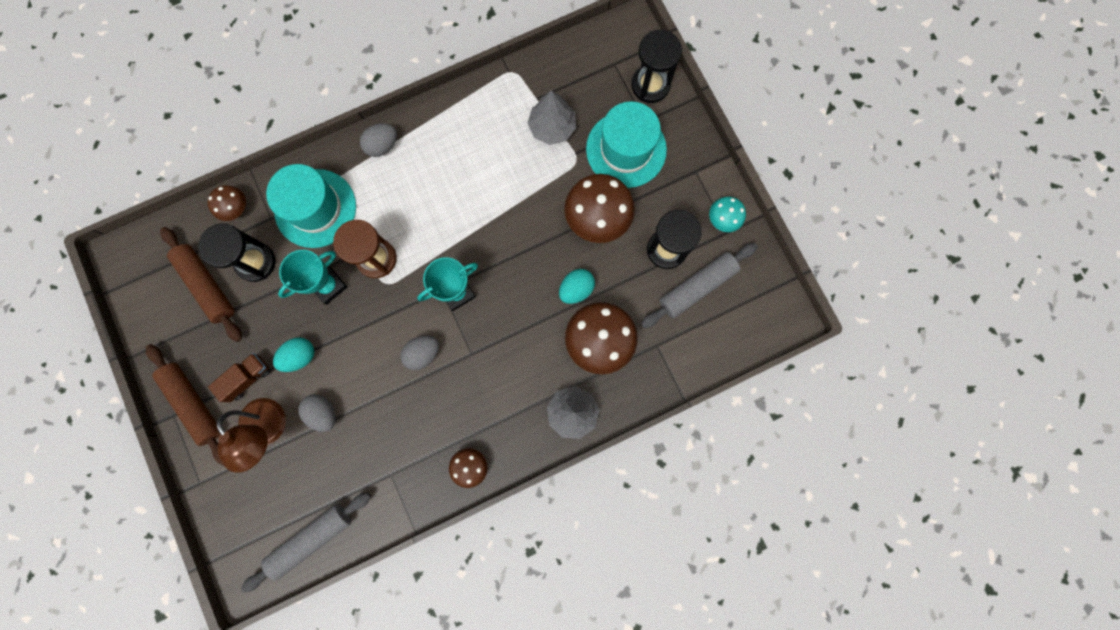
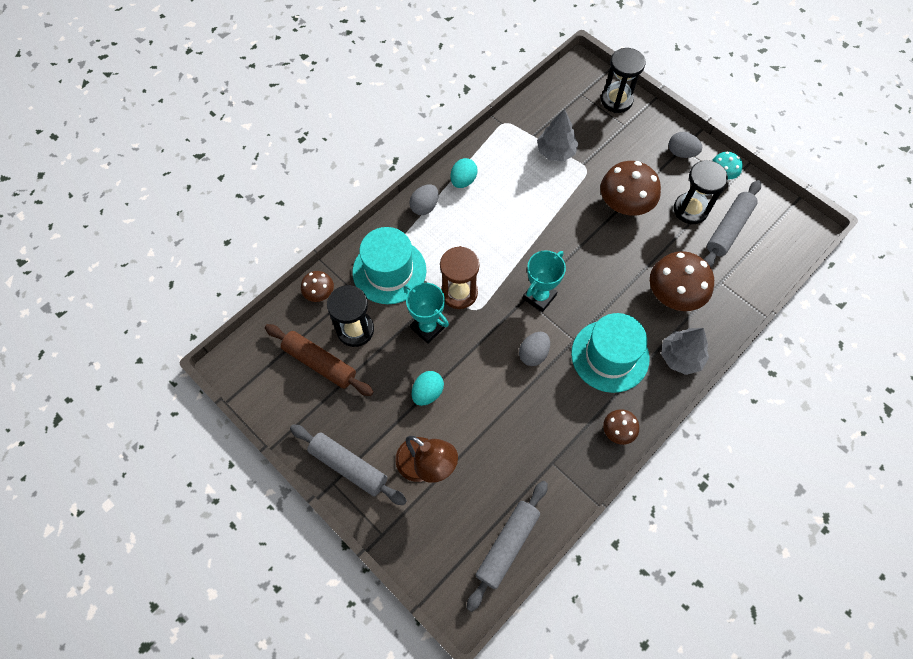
camera: 20 degrees left, 15 degrees down
(194, 404) = (348, 466): brown rolling pin -> grey rolling pin
(247, 378) = (388, 427): brown truck -> none
(323, 413) = (469, 432): grey egg -> grey egg (681, 153)
(328, 286) = (427, 327): turquoise trophy -> turquoise trophy turned 75 degrees counterclockwise
(576, 289) = (635, 262): turquoise egg -> turquoise egg (463, 181)
(626, 149) = (621, 149): turquoise hat -> turquoise hat (610, 356)

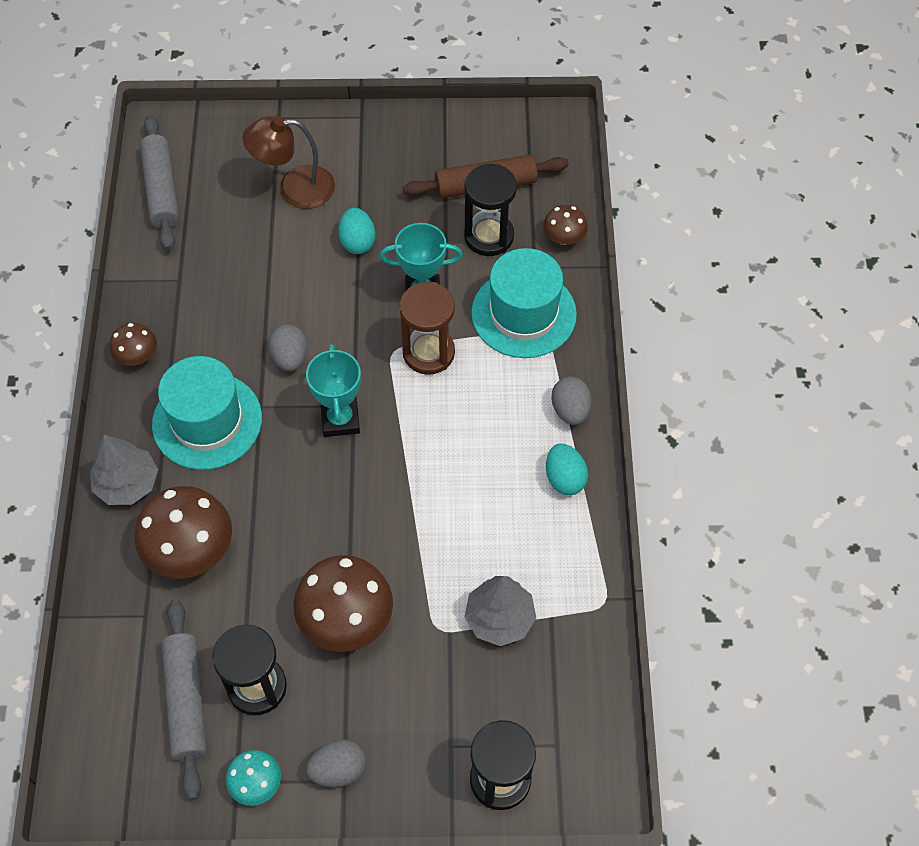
camera: 135 degrees right, 5 degrees down
(348, 466) = (362, 136): grey rolling pin -> none

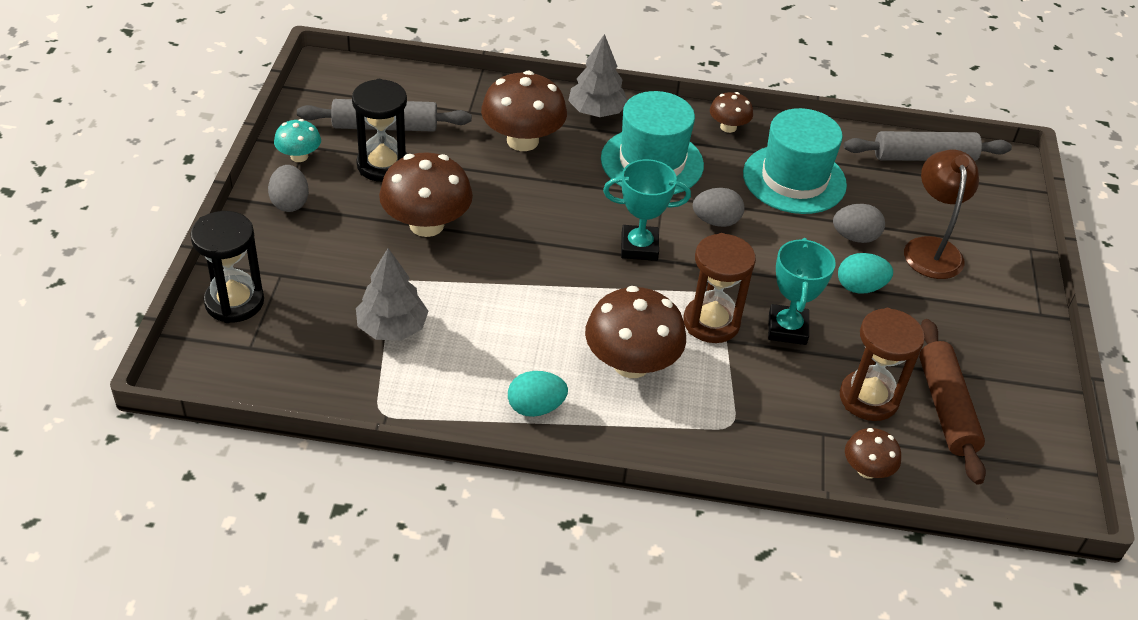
camera: 95 degrees right, 15 degrees down
(489, 236) = (868, 398): black hourglass -> brown hourglass
(494, 410) = (631, 363): none -> brown mushroom
(523, 313) = (756, 411): turquoise hat -> turquoise hat (794, 179)
(570, 410) = (621, 429): grey egg -> grey egg (855, 237)

